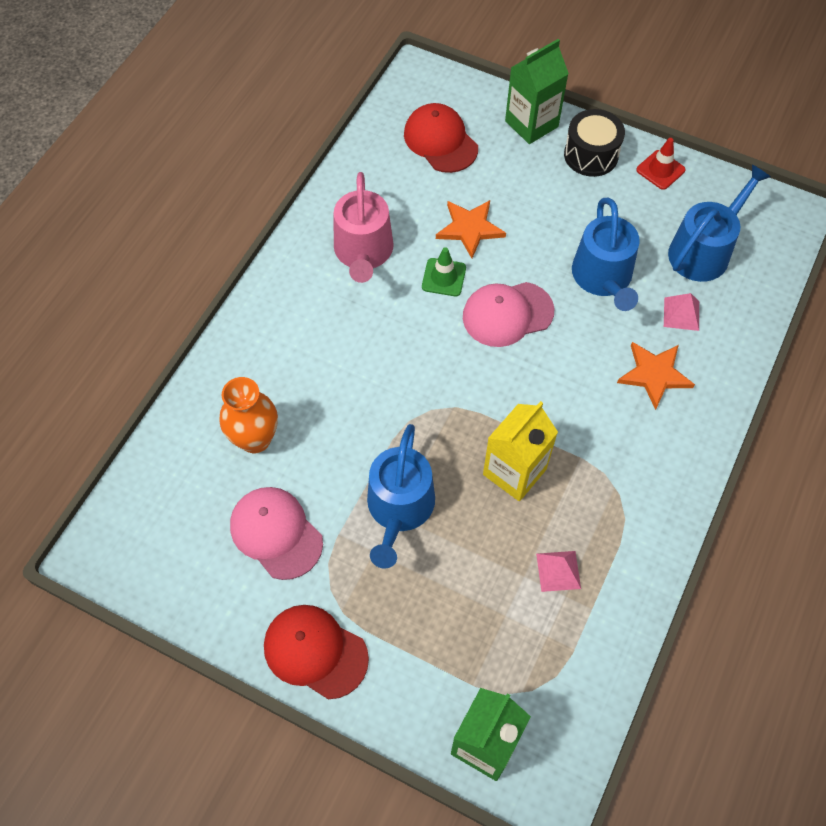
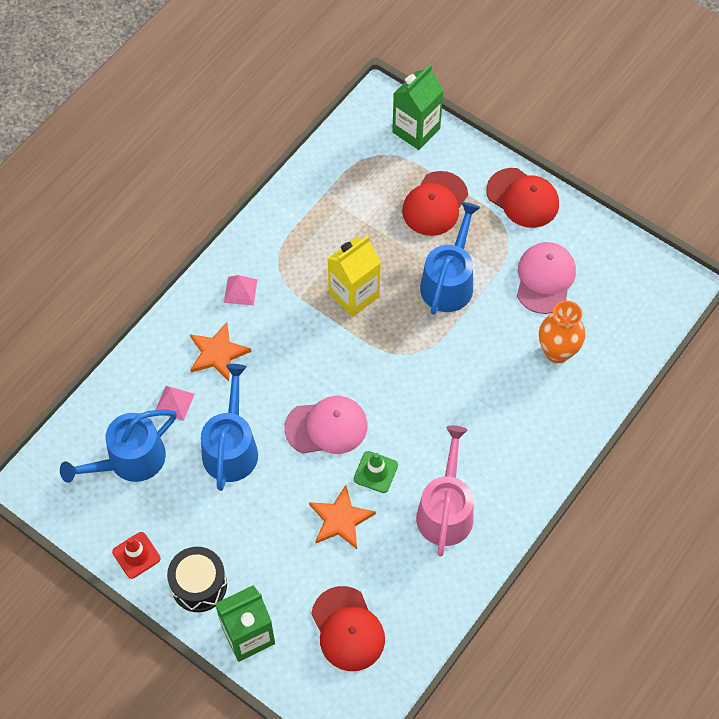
camera: 170 degrees left, 0 degrees up
(276, 533) = (545, 279): pink cap -> pink cap turned 135 degrees counterclockwise
(436, 621) = (435, 204): none -> red cap
(558, 571) = (340, 222): pink pyramid -> pink pyramid (240, 291)

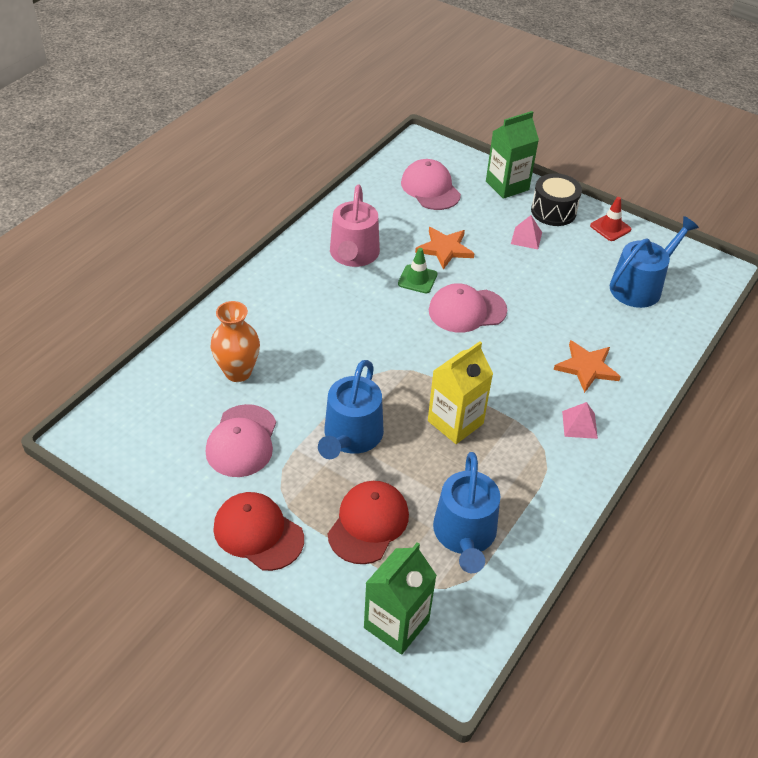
camera: 175 degrees right, 15 degrees down
(174, 403) = (615, 327): pink pyramid -> pink pyramid (526, 238)
(231, 448) = (552, 295): blue watering can -> blue watering can (465, 535)
(347, 629) = (430, 188): red cap -> pink cap

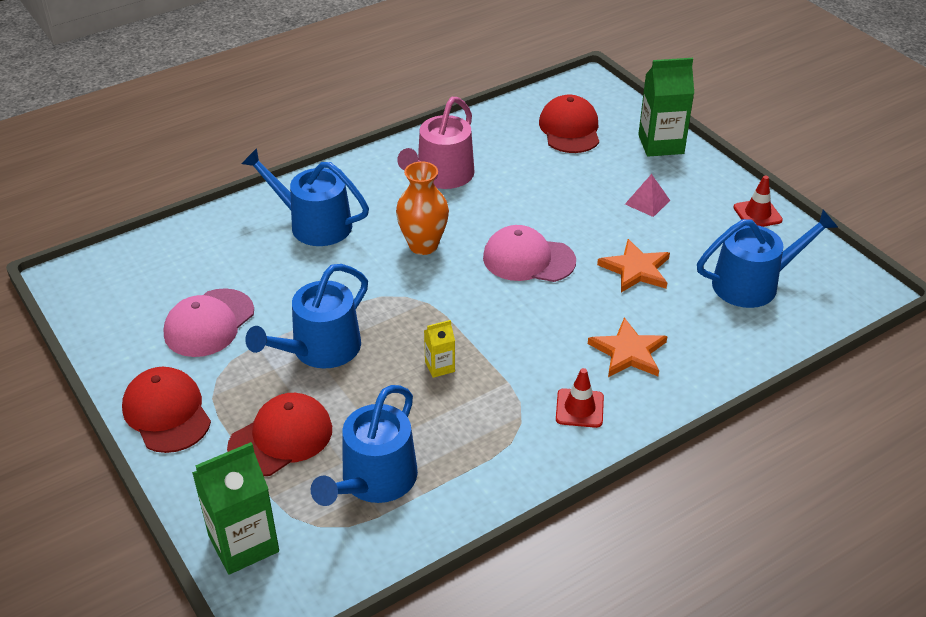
camera: 25 degrees right, 5 degrees down
(238, 372) = (248, 258): orange vase -> orange vase (423, 245)
(274, 326) = (313, 224): none -> blue watering can
(417, 279) = (494, 215): green traffic cone -> none
(430, 188) = (570, 129): pink cap -> red cap
(445, 249) = (545, 192): orange star -> orange star (636, 269)
(455, 422) = (440, 366): yellow carton -> yellow carton, size x0.50
(553, 211) = (698, 182): black drum -> none
(579, 424) = (579, 408): pink pyramid -> red traffic cone

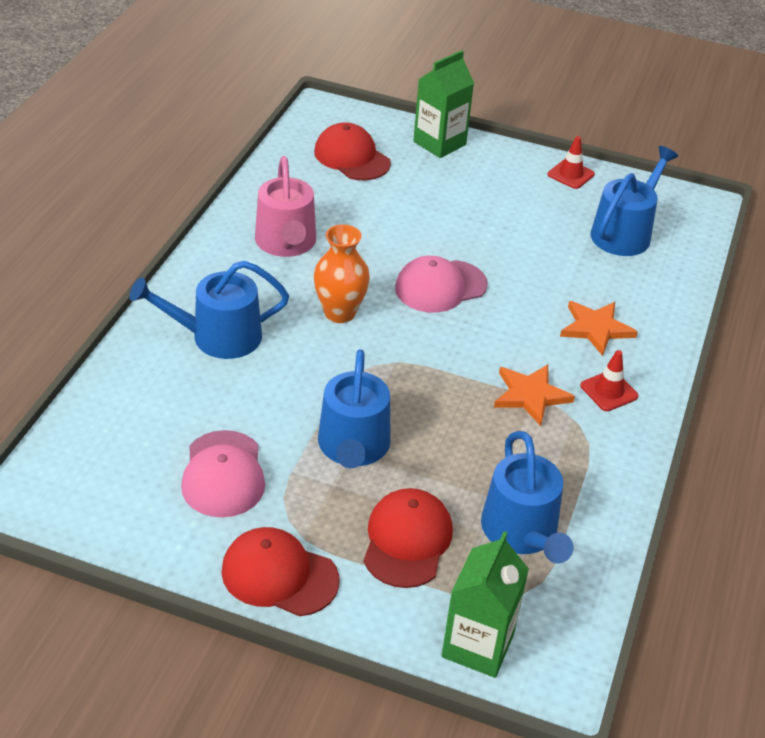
camera: 40 degrees left, 0 degrees up
(440, 366) = (469, 411): yellow carton -> none
(636, 269) = (531, 258): orange star -> orange star (530, 395)
(647, 202) = (481, 198): pink pyramid -> none

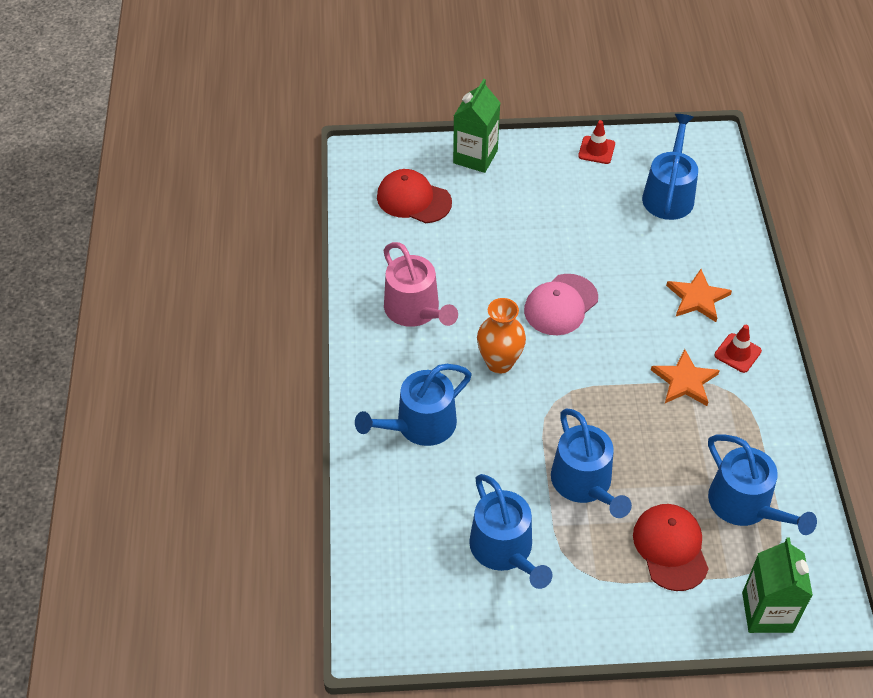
camera: 20 degrees left, 10 degrees up
(223, 474) = (505, 550): pink cap -> blue watering can
(279, 575) = (599, 617): red cap -> none

